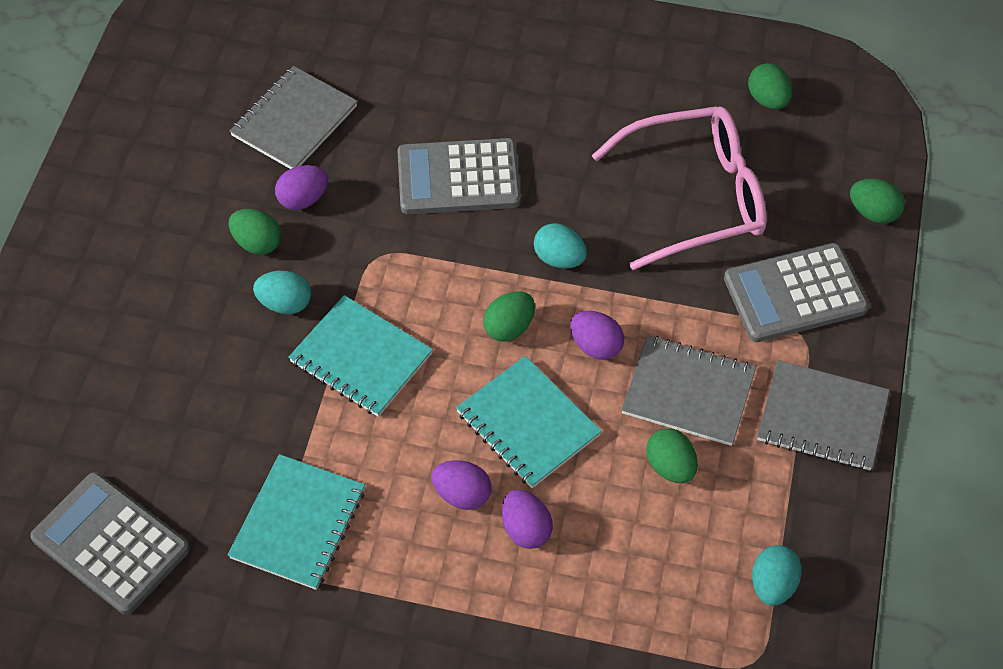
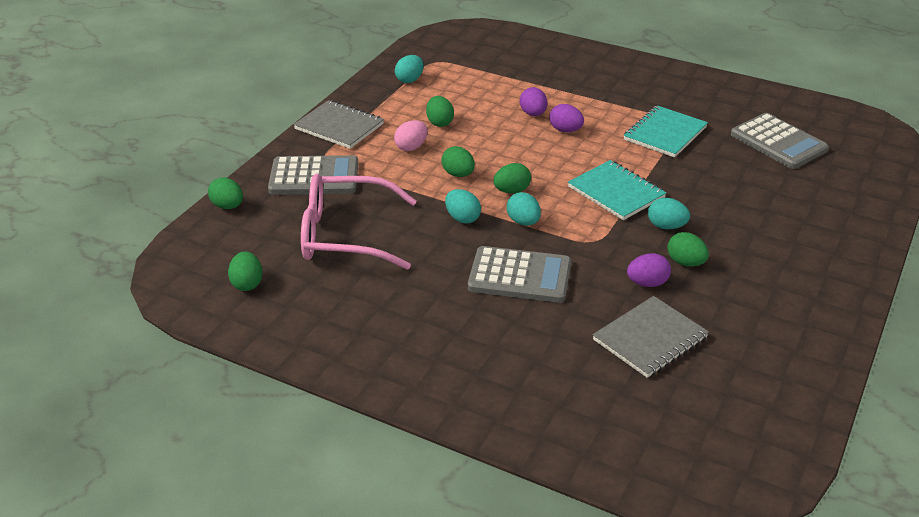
camera: 165 degrees left, 20 degrees down
(477, 270) = (523, 222): none -> turquoise egg
(528, 424) = (516, 150): turquoise notebook -> none
(595, 346) = (458, 174): purple egg -> green egg
(688, 392) = (411, 147): grey notebook -> pink egg

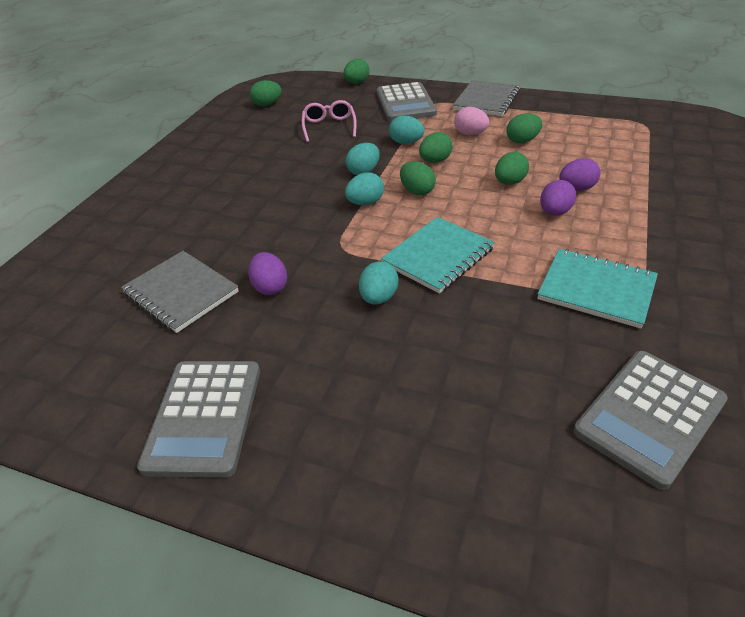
camera: 85 degrees right, 5 degrees up
(345, 235) = (329, 127): pink glasses -> pink glasses, size x0.53
(409, 80) = (593, 116): turquoise egg -> turquoise egg (406, 142)
(520, 276) = (280, 209): grey calculator -> grey calculator (204, 417)
(685, 263) = (309, 315): green egg -> green egg (509, 182)

